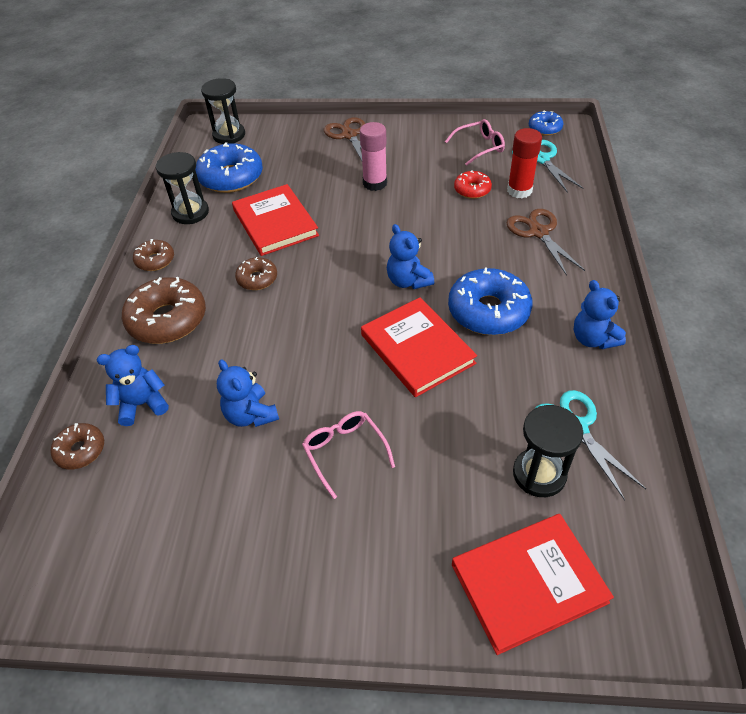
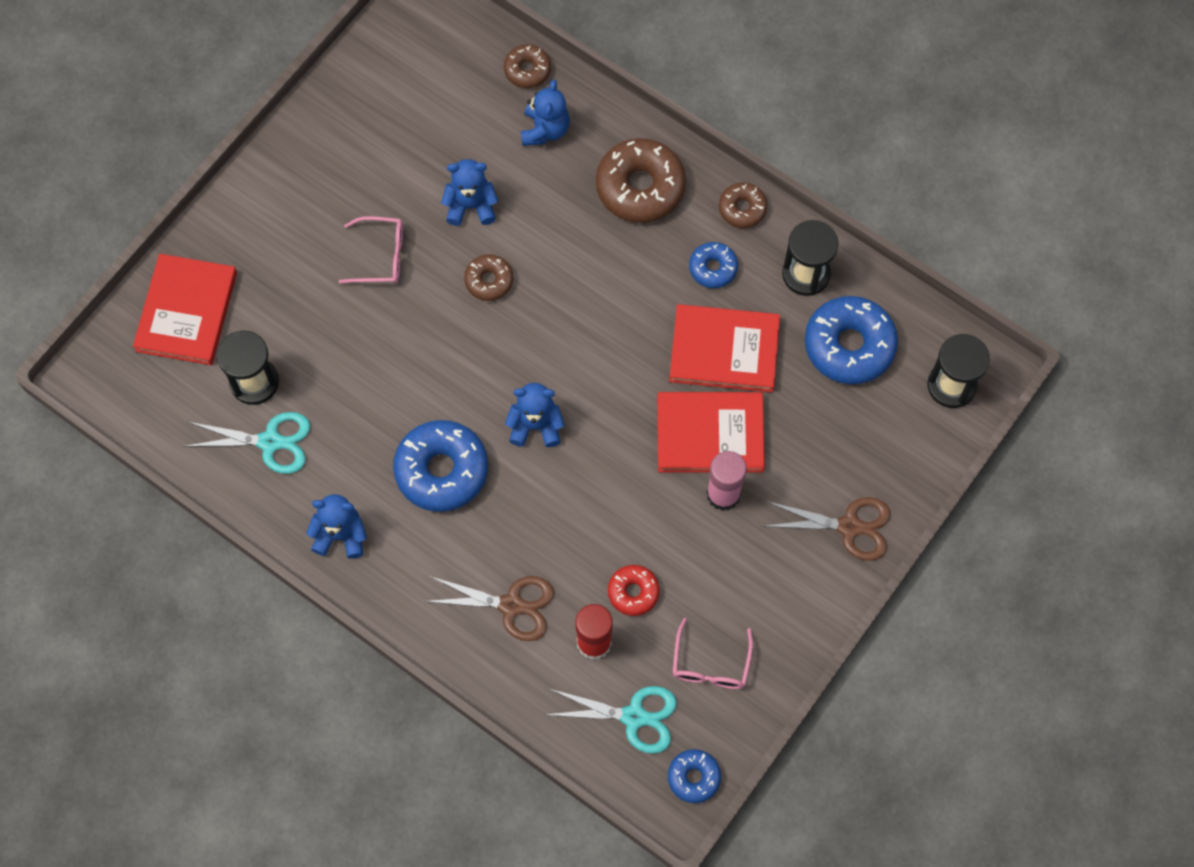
camera: 120 degrees right, 20 degrees up
(215, 253) = (713, 268): none -> blue donut
(257, 279) = (642, 290): brown donut -> brown donut (489, 281)
(417, 349) = (443, 377): red book -> red book (710, 434)

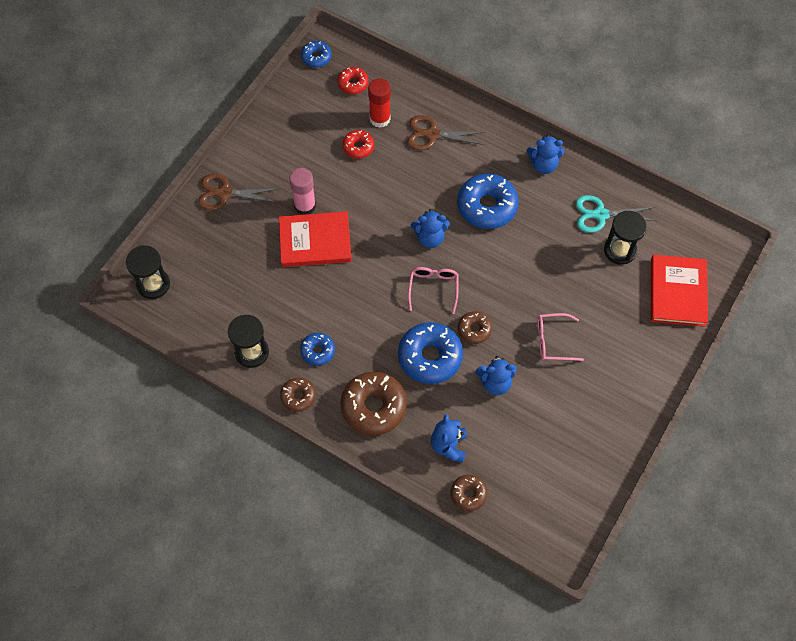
camera: 175 degrees right, 5 degrees down
(633, 716) = (353, 84): turquoise scissors -> red donut
(710, 664) = (309, 113): pink glasses -> pink glasses (433, 288)
(724, 350) = (307, 295): red book -> none
(849, 345) = (222, 305): blue donut -> blue donut (430, 357)

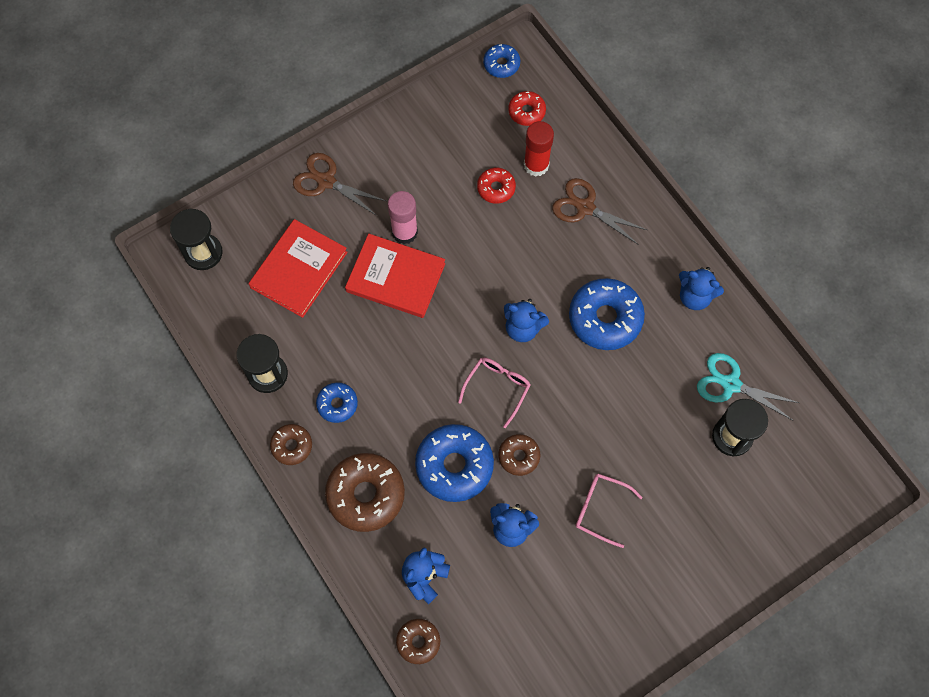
camera: 25 degrees right, 5 degrees up
(677, 292) = (774, 516): red book -> red book (299, 270)

